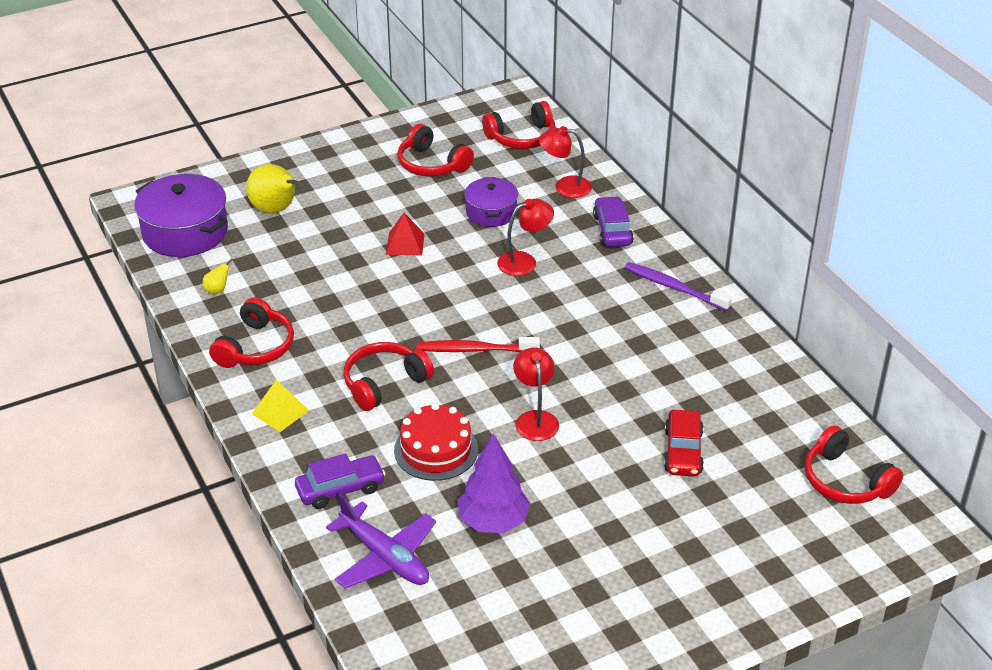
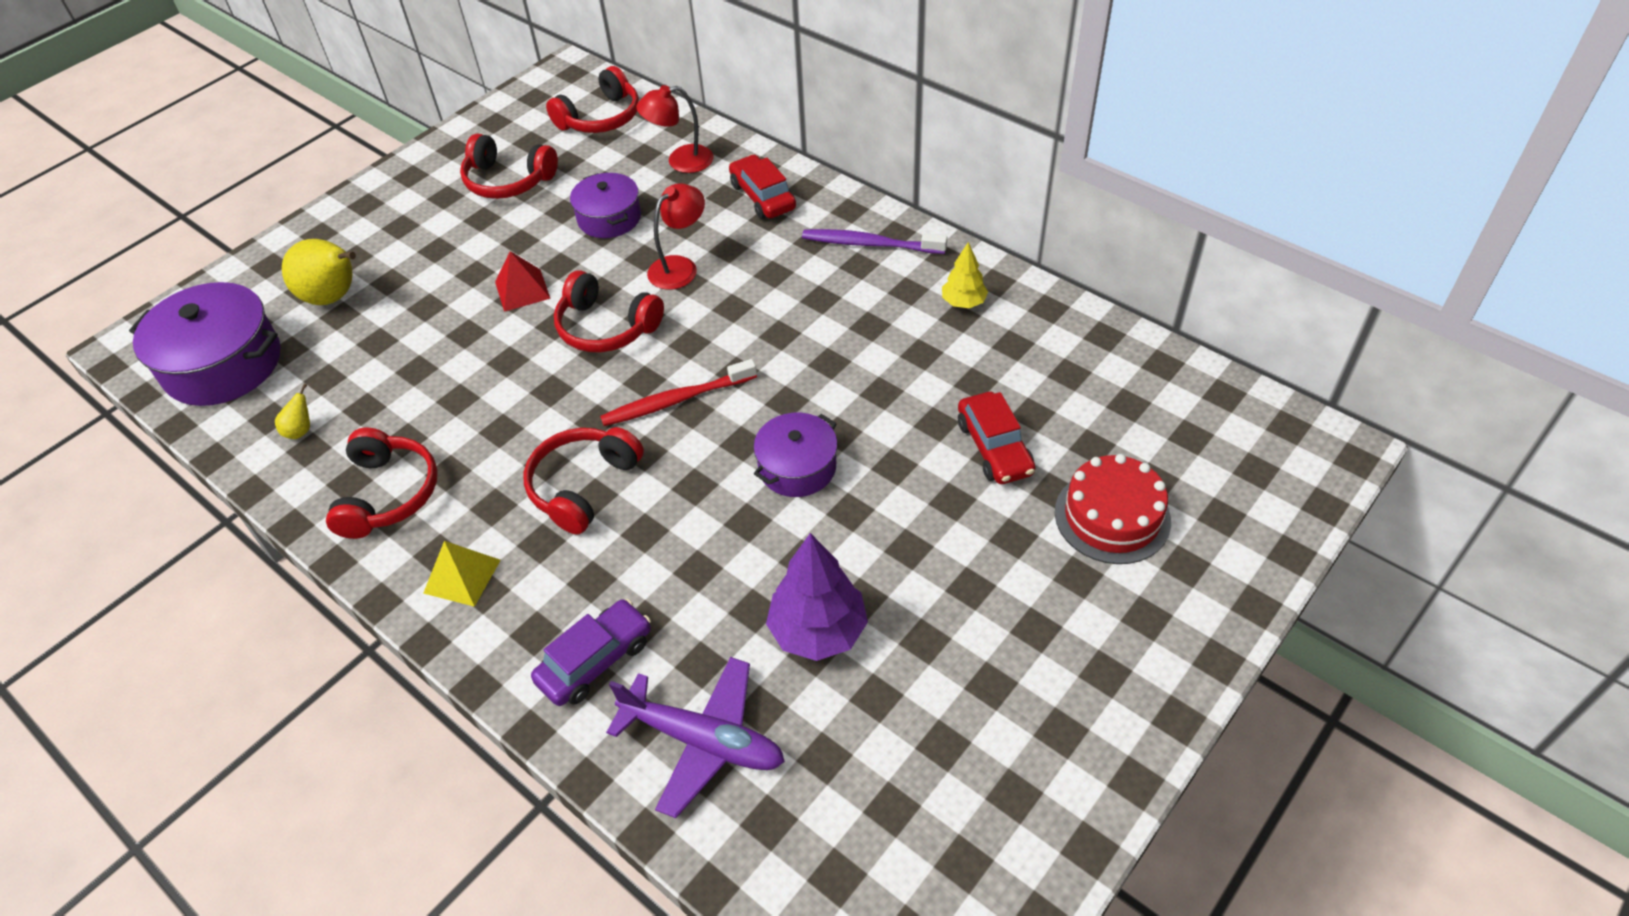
camera: 20 degrees left, 10 degrees up
(436, 450) = (694, 555): red cake -> red cake (1112, 516)
(535, 419) = (797, 467): red lamp -> purple pot
(612, 230) = (763, 196): purple car -> red car
(720, 349) = (963, 302): none -> yellow tree
(845, 481) = (1194, 418): red headphones -> red headphones (606, 327)

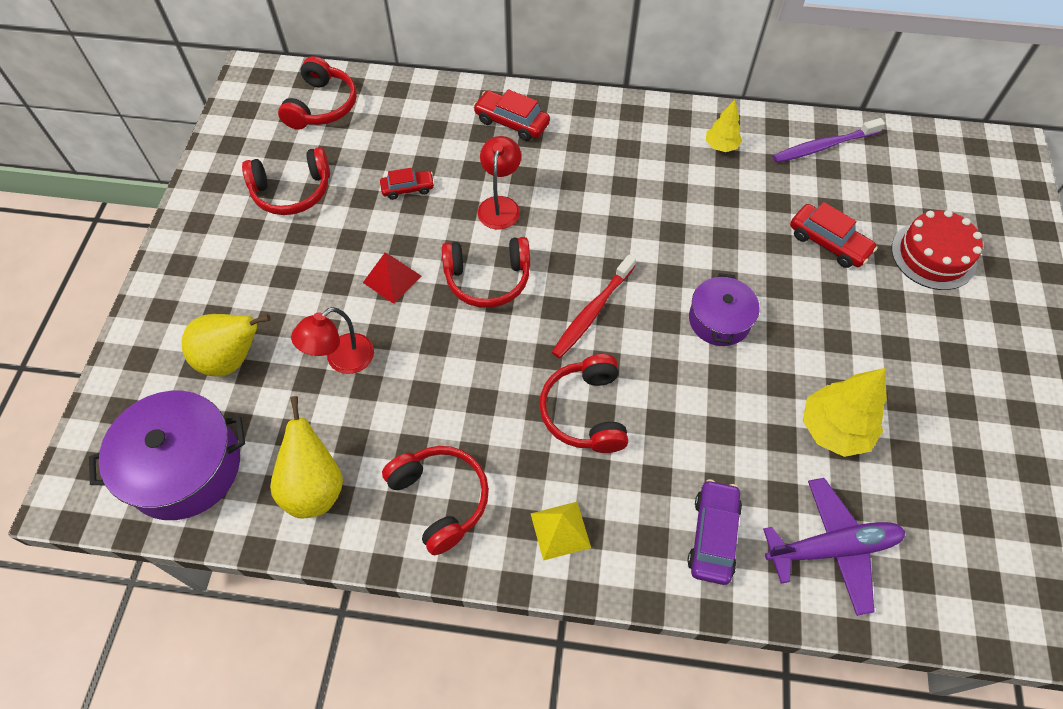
camera: 35 degrees left, 10 degrees up
(301, 430) = (314, 487): yellow pear -> yellow pear, size x2.22
(609, 218) = (408, 189): purple pot -> red car
(680, 161) = (422, 118): red lamp -> red lamp (342, 360)
(818, 631) = (834, 429): purple tree -> yellow tree
(870, 244) = (622, 128): purple toothbrush -> purple toothbrush (824, 146)

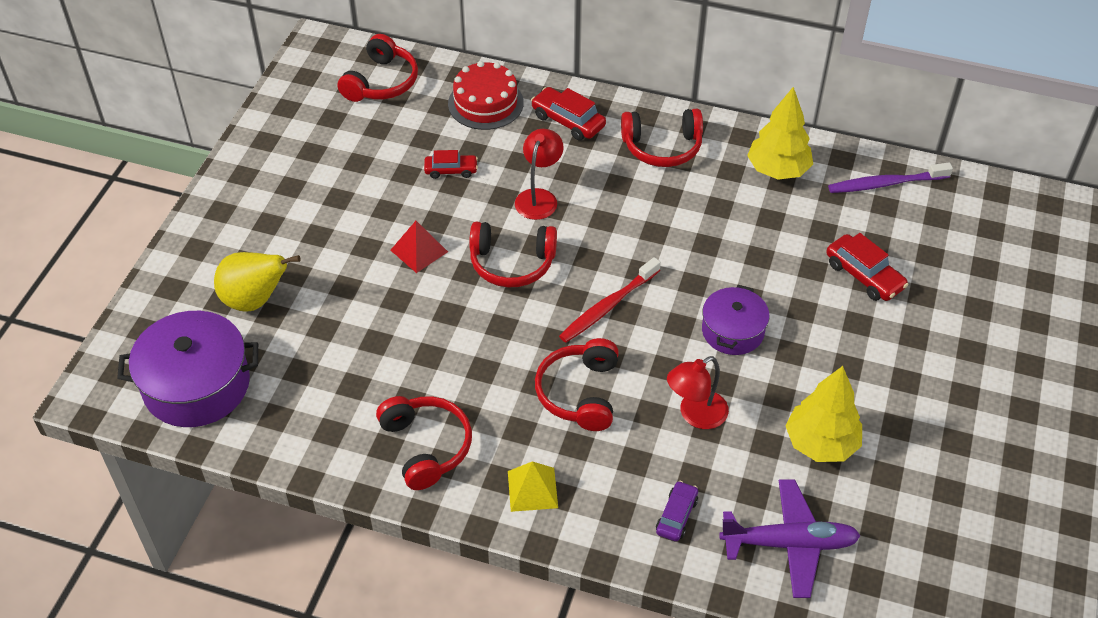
camera: 10 degrees right, 10 degrees down
(292, 191) = (338, 159): red headphones -> red headphones (662, 147)
(314, 487) = (312, 419): yellow pear -> none
(342, 360) = (357, 316): red lamp -> red lamp (695, 415)
(713, 536) = (676, 516): purple car -> purple car, size x0.66
(721, 146) = (777, 170): yellow tree -> yellow tree, size x1.73
(933, 255) = (970, 302): red cake -> red cake (485, 103)

